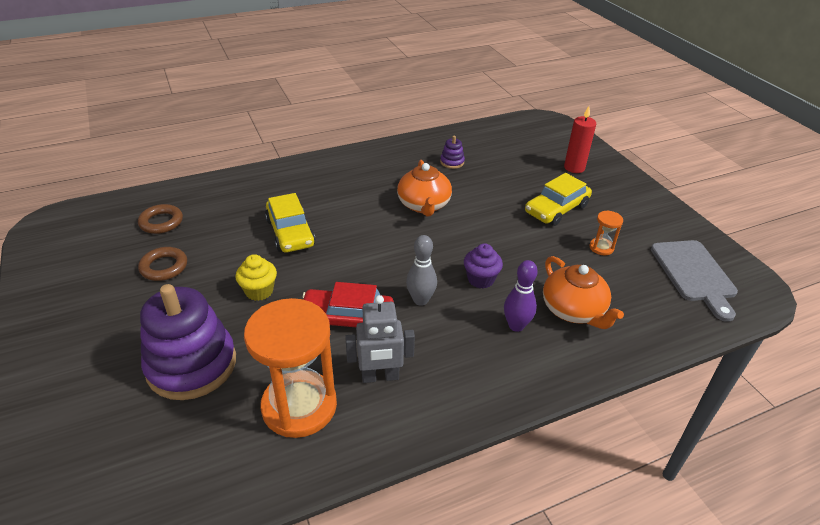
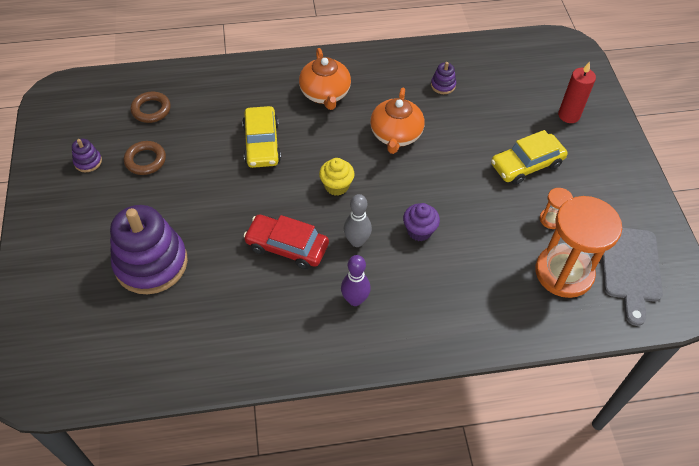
camera: 15 degrees right, 15 degrees up
(95, 279) = (88, 162): none -> purple stacking toy
(259, 291) = (220, 202): yellow cupcake -> yellow cupcake (336, 186)
(299, 406) = (226, 320): orange hourglass -> orange hourglass (564, 272)
(380, 377) = (298, 309): grey robot -> none
(516, 326) = (432, 286): purple bowling pin -> purple bowling pin (355, 300)
(573, 310) = (492, 282): orange teapot -> orange teapot (325, 94)

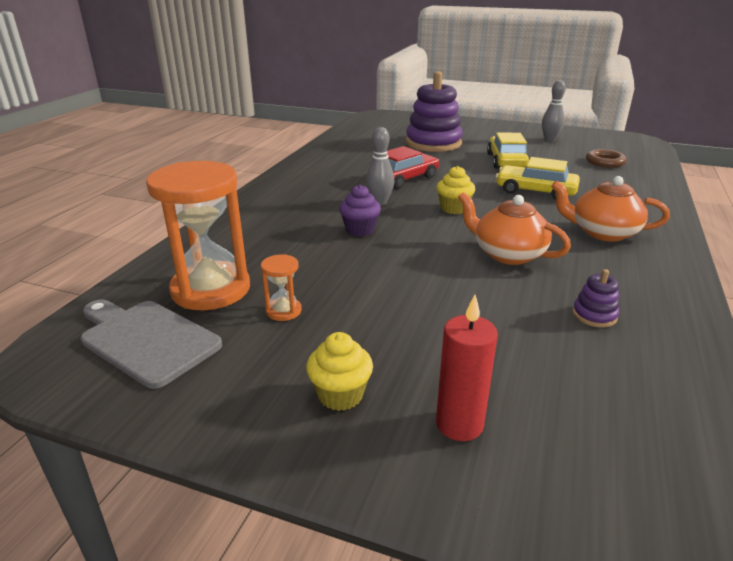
camera: 120 degrees right, 25 degrees down
(88, 162) = (549, 140): purple stacking toy -> grey bowling pin
(145, 160) = (540, 153): brown ring -> none
(355, 300) = (323, 189): purple bowling pin -> none
(526, 164) = (386, 328): yellow car -> yellow car (506, 161)
(589, 161) = (340, 395): none -> yellow cupcake

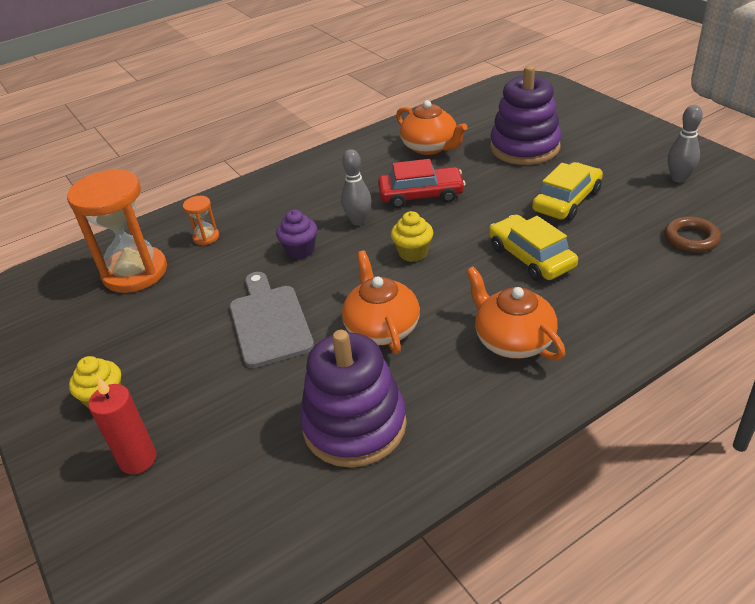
camera: 40 degrees right, 10 degrees up
(146, 339) = (60, 301): grey cutting board -> grey cutting board (269, 322)
(283, 311) = (153, 313): orange hourglass -> orange hourglass (206, 237)
(365, 155) = (430, 147): none -> orange teapot
(594, 315) = (354, 425): purple stacking toy -> purple stacking toy, size x2.42

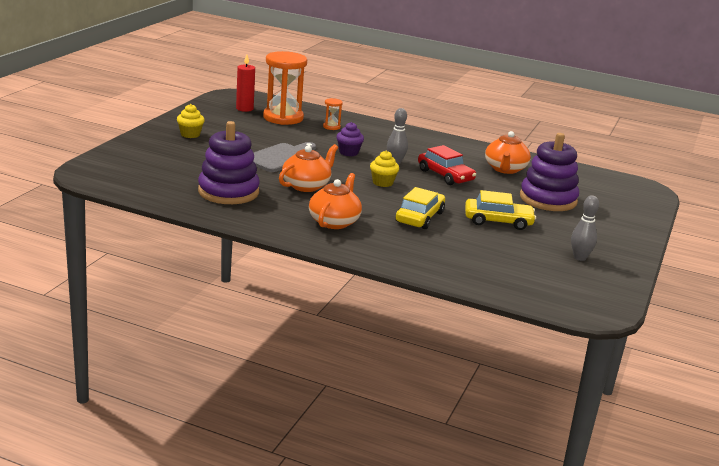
camera: 50 degrees right, 15 degrees down
(138, 459) = (162, 150): red candle -> red candle (244, 109)
(691, 238) = (505, 267): brown ring -> none

